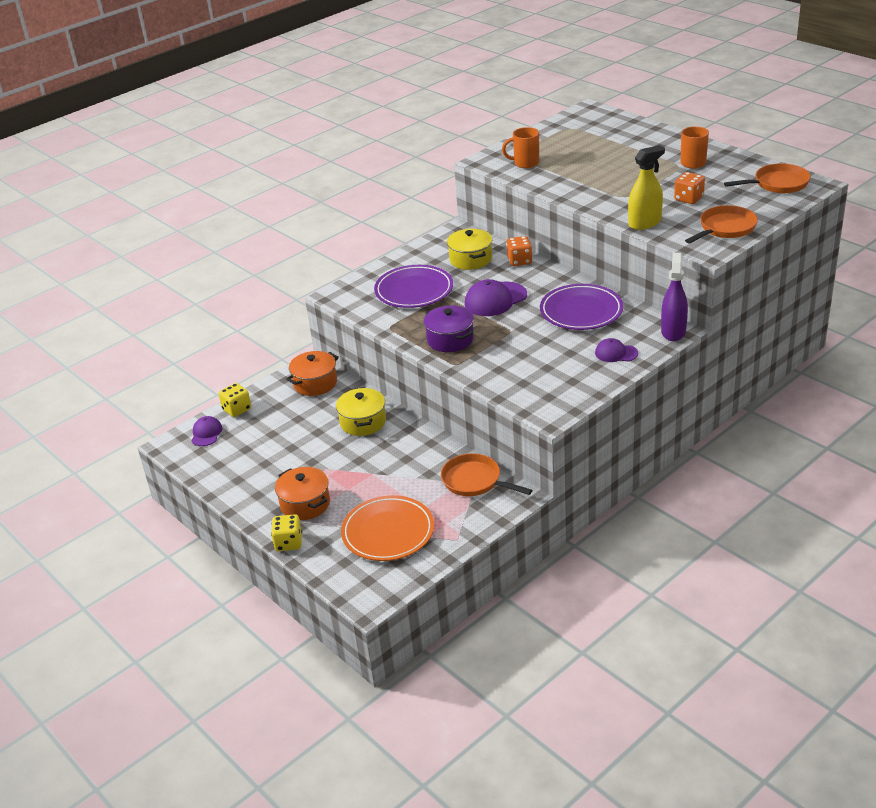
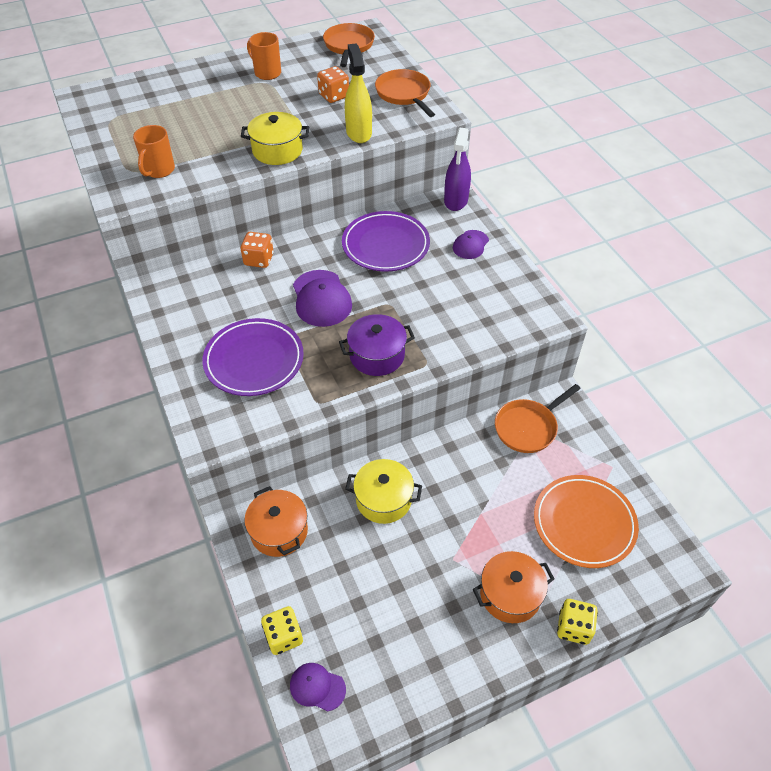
camera: 75 degrees left, 15 degrees up
(470, 259) = (224, 295): yellow pot -> yellow pot (277, 150)
(673, 331) = (456, 200): purple spray bottle -> purple spray bottle turned 105 degrees counterclockwise

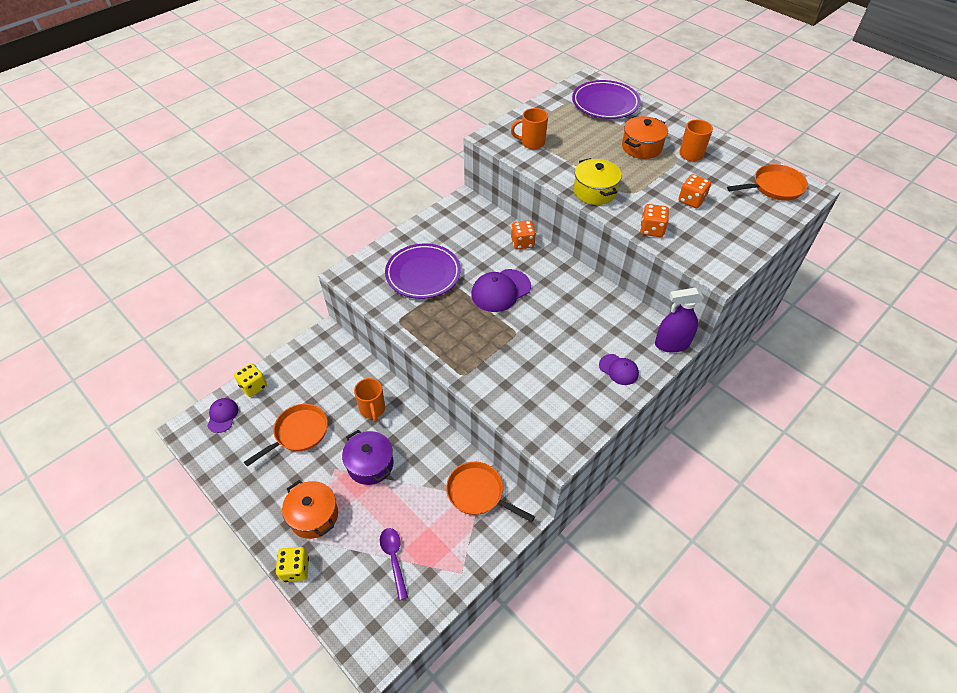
camera: 70 degrees right, 0 degrees up
(279, 531) = (329, 357): orange pot -> orange pot (641, 147)
(358, 133) = (651, 230): yellow spray bottle -> orange dice
(377, 355) = (457, 341): purple pot -> purple pot (370, 464)
(383, 499) = (372, 409): yellow pot -> orange mug
(385, 245) = (582, 311): purple plate -> purple plate (605, 103)
(404, 94) = (730, 243): orange pan -> orange pan (298, 433)
(470, 245) = (618, 369): purple cap -> purple cap turned 150 degrees counterclockwise
(584, 523) = (394, 559): orange plate -> purple spoon

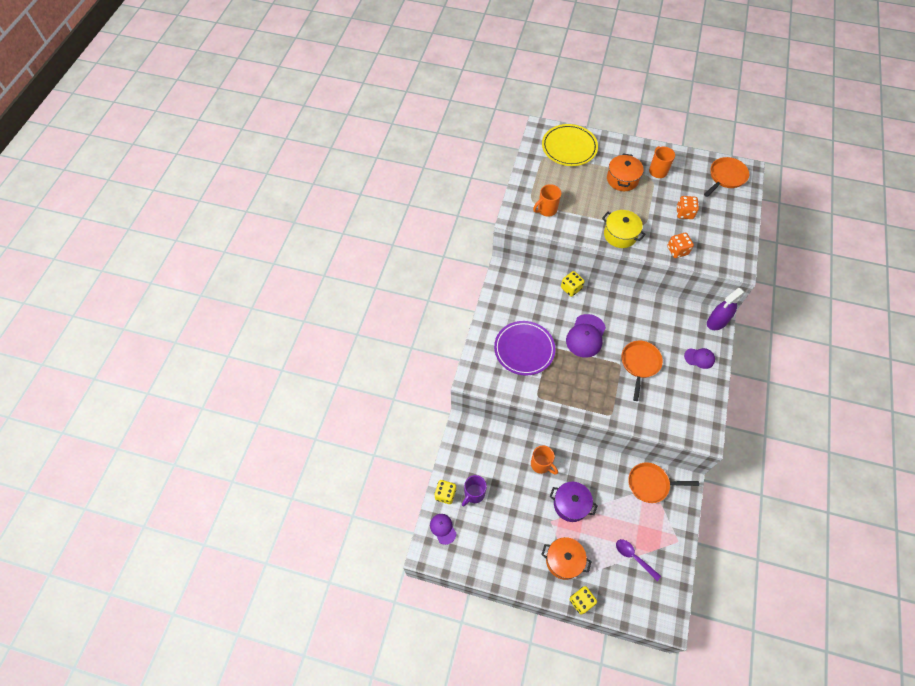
camera: 30 degrees left, 10 degrees up
(280, 401) = (474, 494): none -> purple mug
(298, 433) = (506, 510): orange pan -> orange pan (639, 364)
(522, 243) = (571, 288): orange dice -> yellow dice
(605, 103) = (569, 147): purple plate -> yellow plate

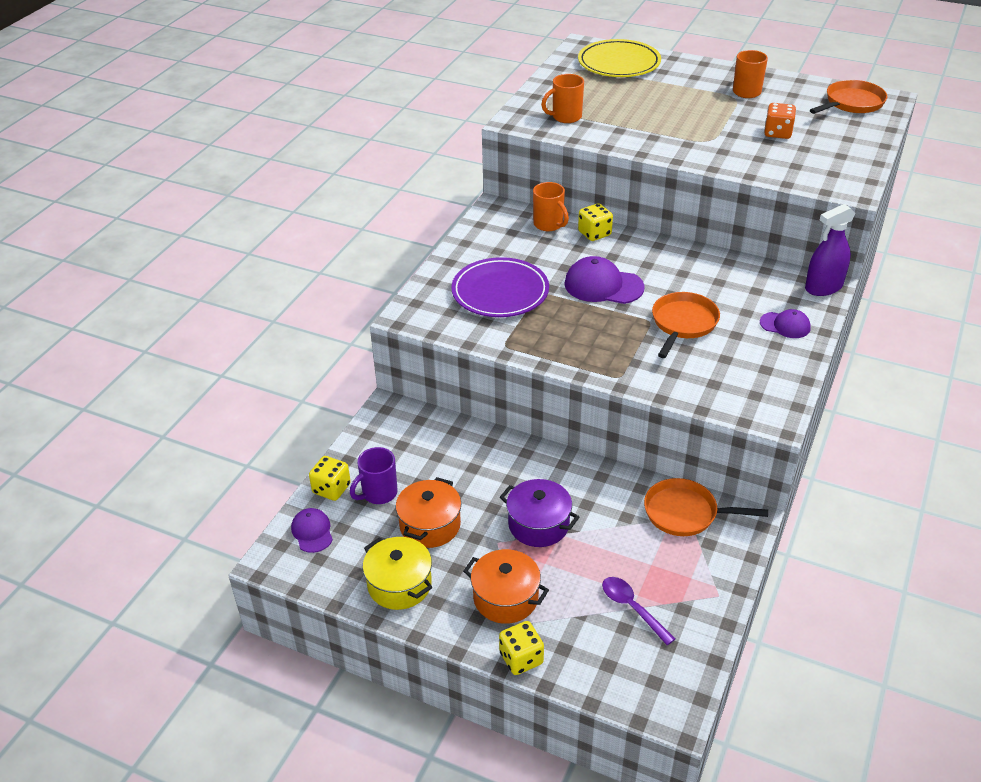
camera: 10 degrees right, 20 degrees down
(541, 465) = (502, 468): orange mug -> orange mug (549, 225)
(586, 336) = (603, 285): purple cap -> purple cap turned 75 degrees clockwise
(620, 235) = (670, 147): yellow pot -> yellow pot (399, 584)
(622, 179) = (689, 96): orange pot -> orange pot (430, 525)
(677, 251) = (756, 168): orange dice -> none

